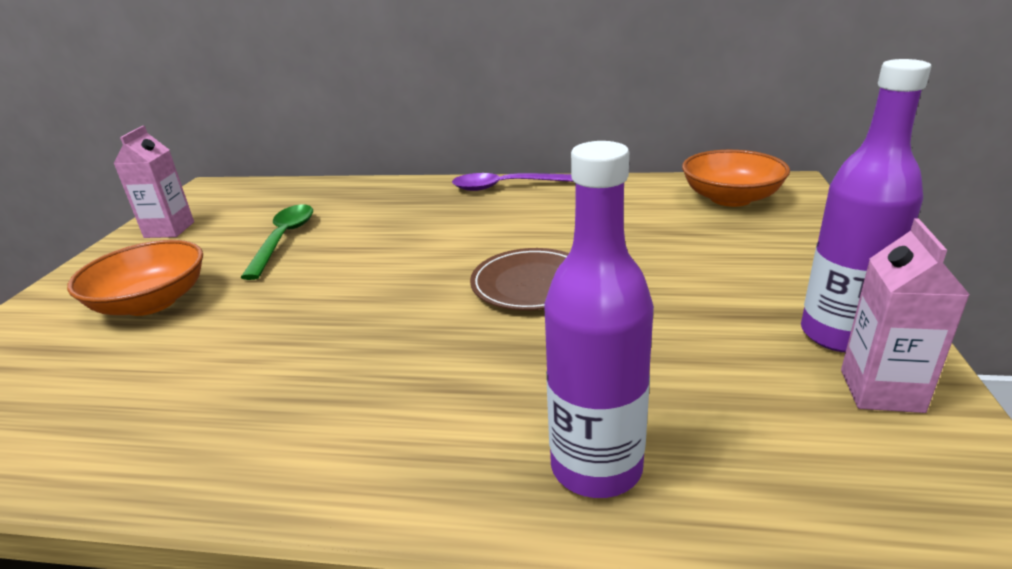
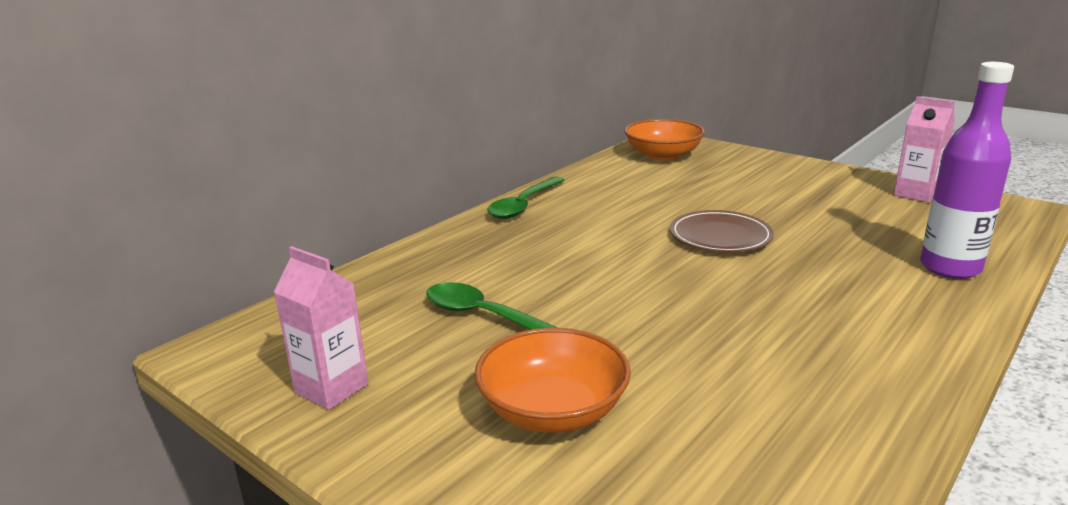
camera: 60 degrees left, 5 degrees down
(506, 187) = (523, 205): purple spoon -> green spoon
(839, 334) = (859, 185): purple bottle -> none

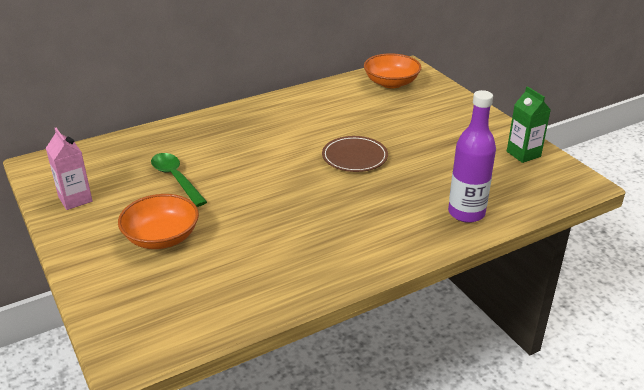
camera: 20 degrees right, 10 degrees up
(523, 205) = (263, 106): green spoon -> none
(916, 194) = (523, 154): pink carton -> green carton

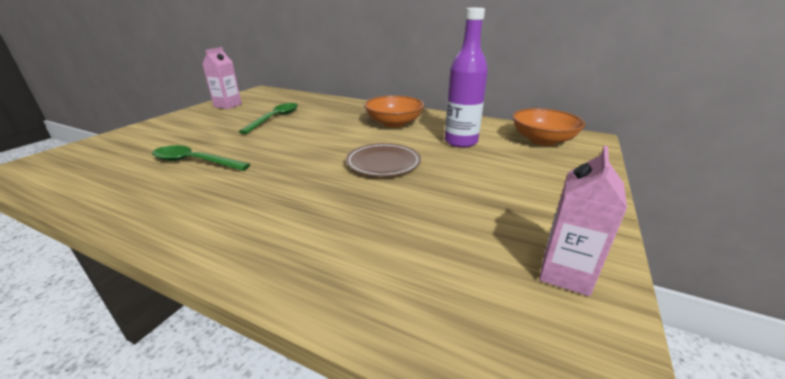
camera: 55 degrees right, 5 degrees down
(161, 237) = (191, 135): orange bowl -> orange bowl (394, 123)
(245, 243) = (194, 162): none -> green spoon
(466, 213) = (339, 269): purple bottle -> purple bottle (460, 142)
(523, 154) = (565, 273): green carton -> pink carton

